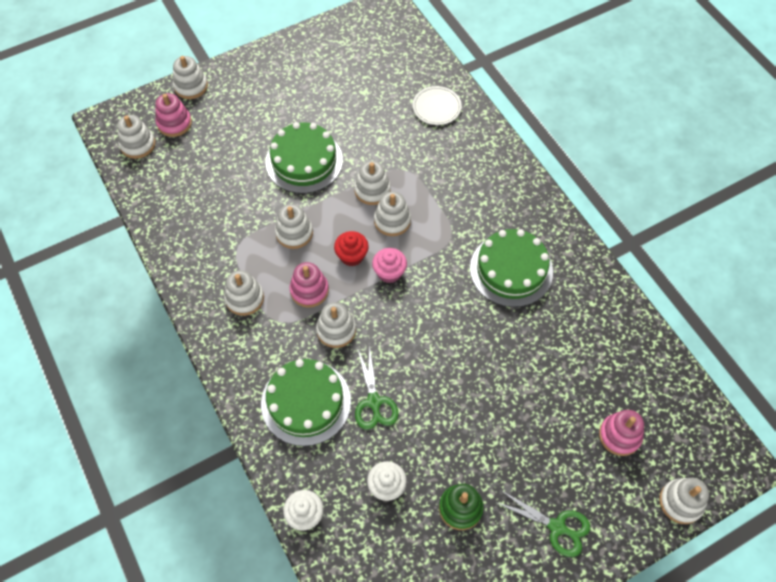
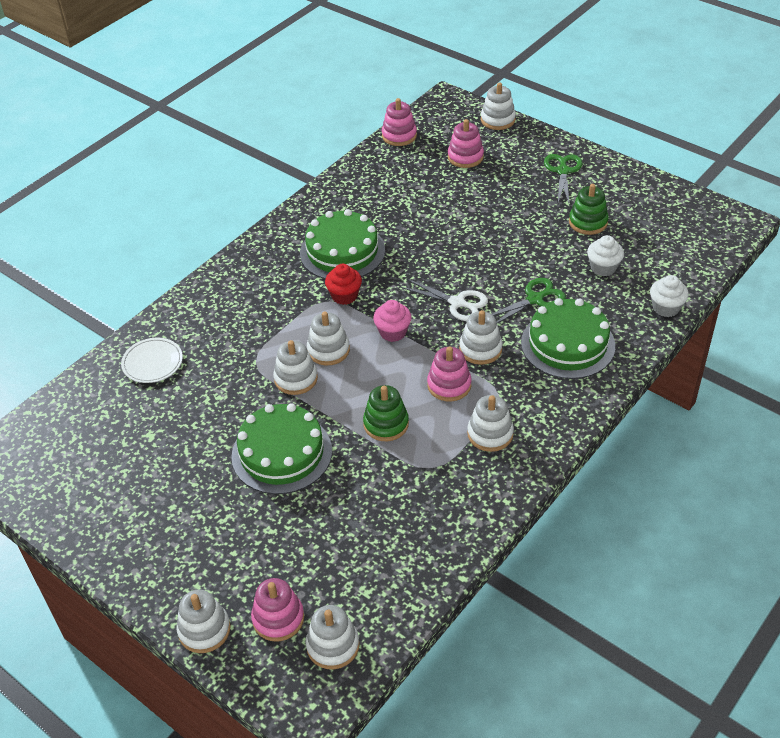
camera: 110 degrees left, 15 degrees down
(294, 233) = (386, 424): white stacking toy -> green stacking toy
(352, 256) = (389, 367): red cupcake -> red cupcake (344, 296)
(400, 335) = (457, 303): none -> white scissors
(682, 384) = (399, 136): none -> pink stacking toy

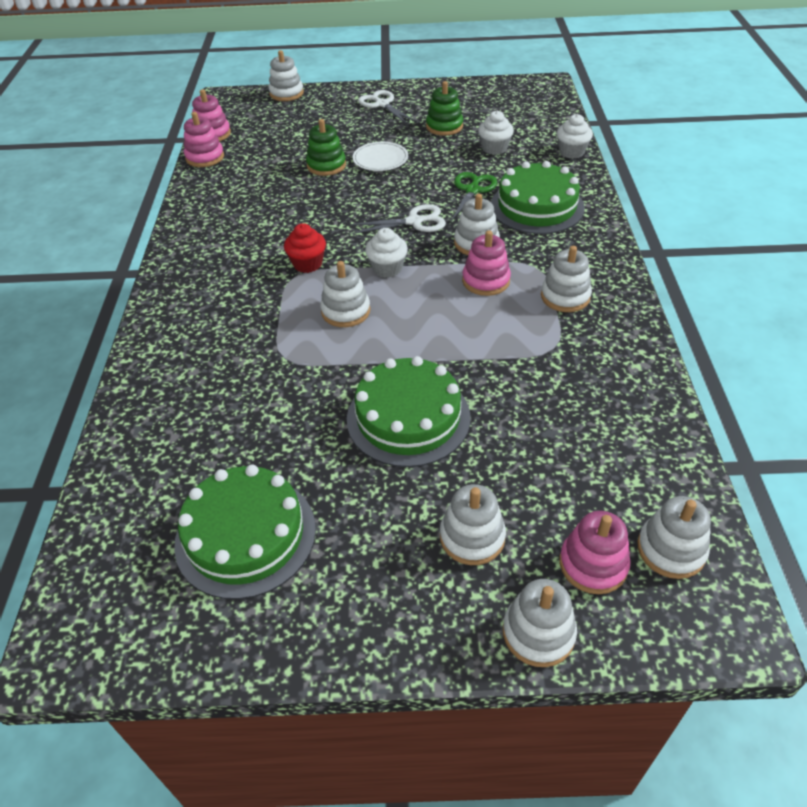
camera: 40 degrees left, 0 degrees up
(152, 362) = (170, 419): white plate -> white plate (380, 159)
(296, 379) = (343, 350): white stacking toy -> white stacking toy (472, 537)
(342, 251) = (263, 233): green cake -> green cake (245, 535)
(386, 424) = (472, 338): green stacking toy -> green stacking toy (326, 165)
(393, 332) = (387, 268): pink cupcake -> white cupcake
(465, 157) = (290, 126): pink stacking toy -> pink stacking toy (205, 157)
(563, 171) = (382, 104): green scissors -> white scissors

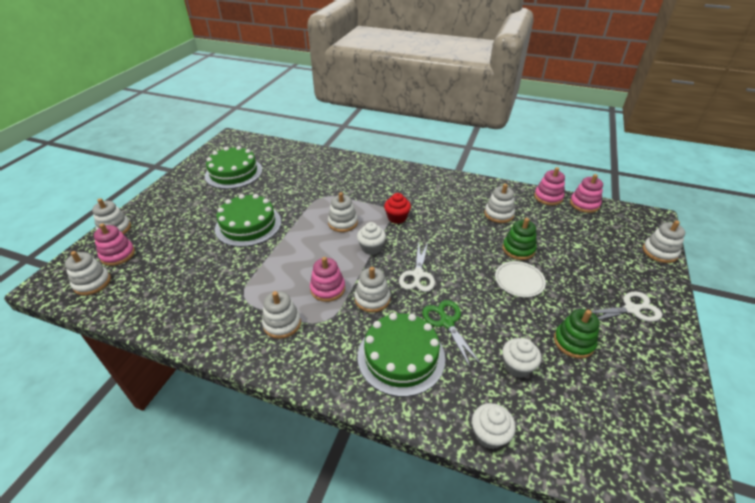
camera: 110 degrees right, 5 degrees down
(472, 190) = (446, 322): green scissors -> green scissors turned 150 degrees counterclockwise
(472, 537) = (169, 225): white stacking toy -> white stacking toy (499, 214)

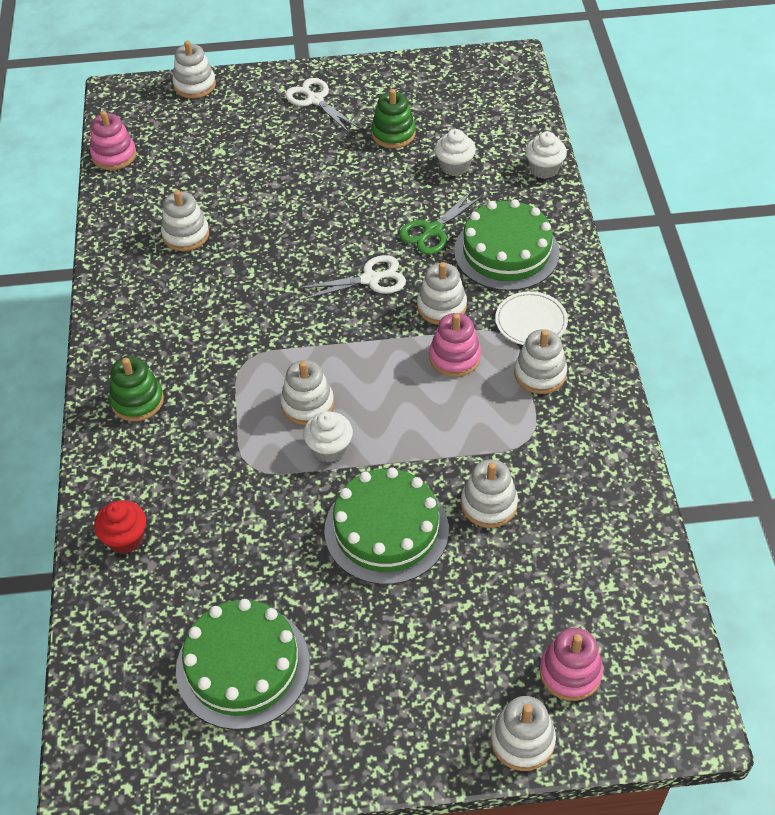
camera: 115 degrees left, 10 degrees up
(92, 283) = (641, 653): white stacking toy -> white stacking toy (489, 504)
(371, 248) = (346, 345): white cupcake -> white cupcake (329, 448)
(397, 218) = (257, 343): red cupcake -> red cupcake (125, 538)
(518, 249) = (259, 200): green stacking toy -> green stacking toy (137, 401)
(519, 280) = (322, 188): white plate -> white plate (531, 321)
(548, 197) = (112, 193): pink stacking toy -> none

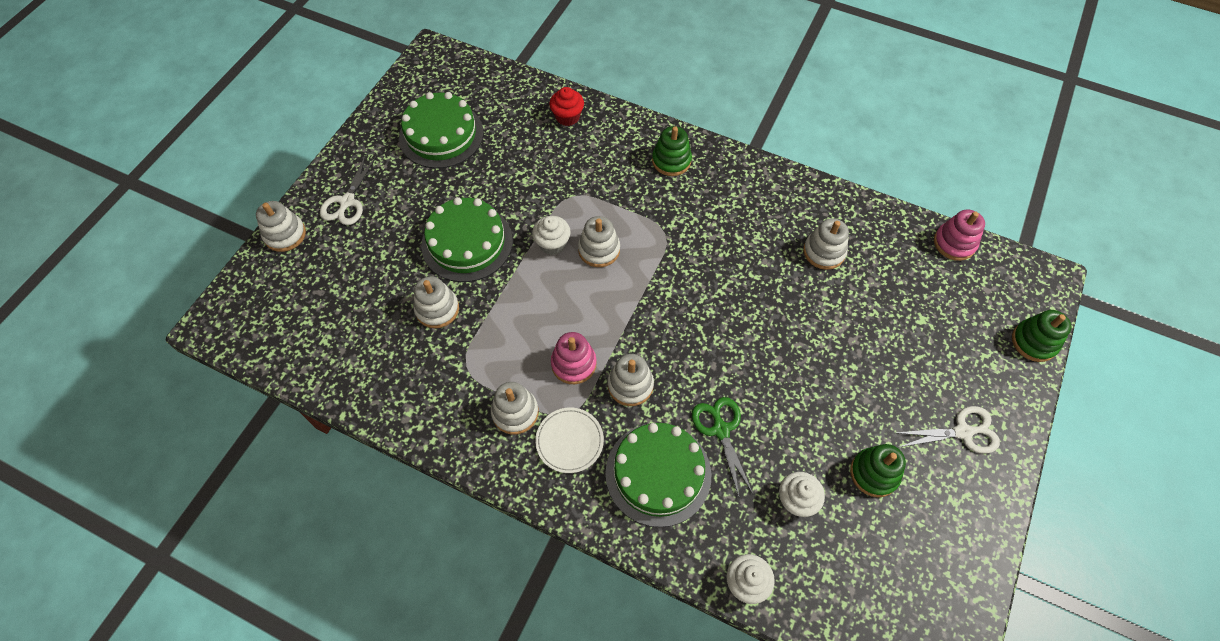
camera: 120 degrees right, 10 degrees up
(194, 85) = (1034, 342): white stacking toy -> green stacking toy
(370, 279) = (693, 351): white scissors -> white scissors (347, 202)
(570, 672) = (296, 282): pink stacking toy -> none

